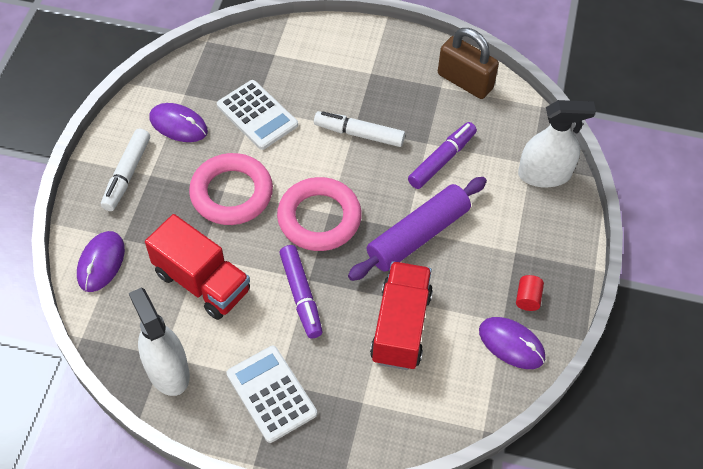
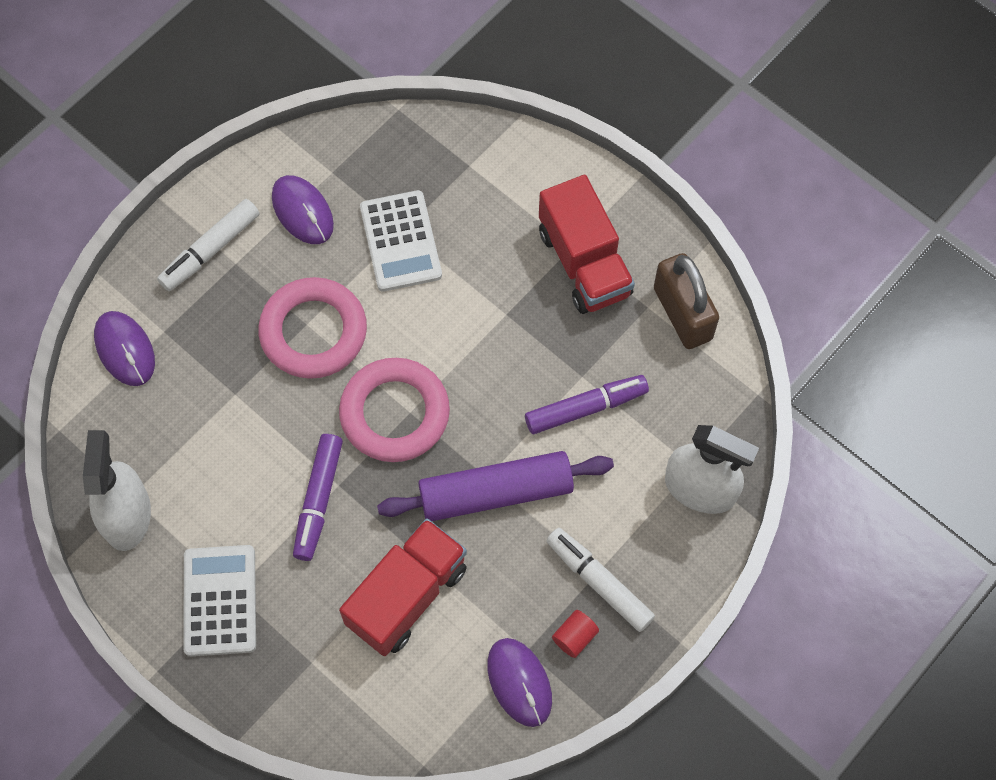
camera: 30 degrees right, 10 degrees up
(101, 262) = (125, 349): purple mouse -> purple mouse turned 75 degrees counterclockwise
(202, 282) = (220, 428): red truck -> red truck (584, 263)
(359, 134) = (507, 324): white marker -> white marker (599, 582)

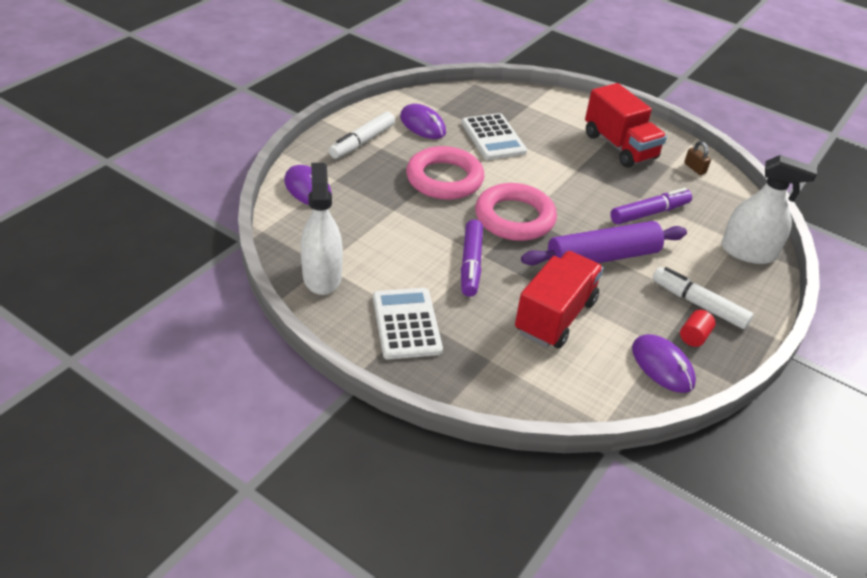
camera: 10 degrees left, 25 degrees down
(682, 313) = (694, 168): brown padlock -> brown padlock, size x0.45

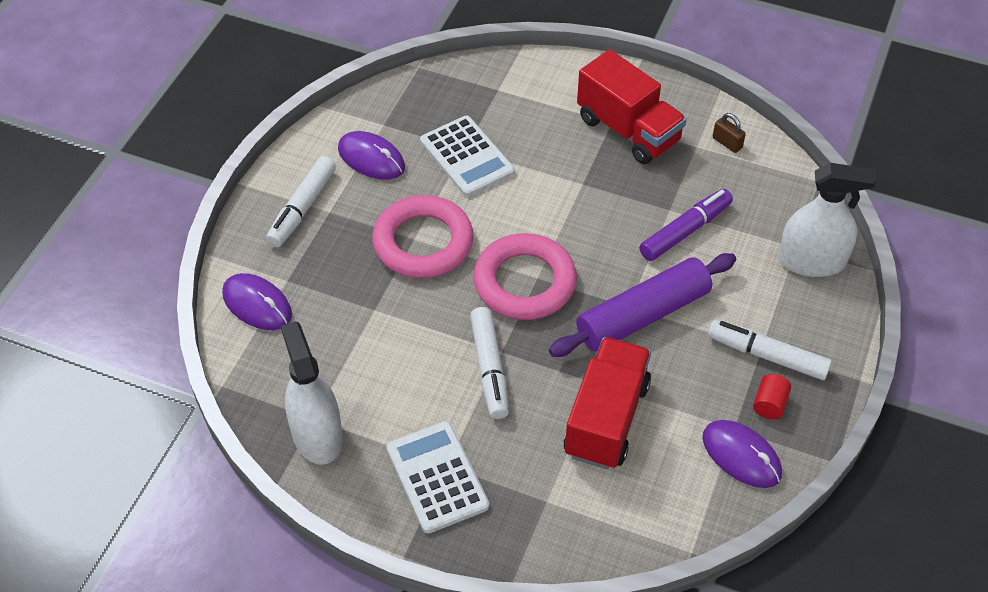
camera: 10 degrees left, 10 degrees up
(470, 264) = (489, 368): purple marker -> white marker

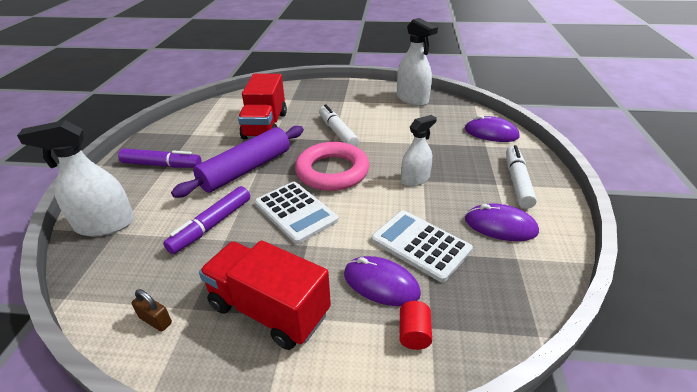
camera: 165 degrees right, 15 degrees down
(423, 242) = (415, 179): pink ring -> white spray bottle
(437, 477) = (346, 97): white calculator -> white calculator (295, 212)
(741, 455) = (189, 126): purple mouse -> purple mouse (381, 283)
(767, 356) = (162, 165): white marker -> purple marker
(769, 404) = (167, 145): red cylinder -> red cylinder (414, 334)

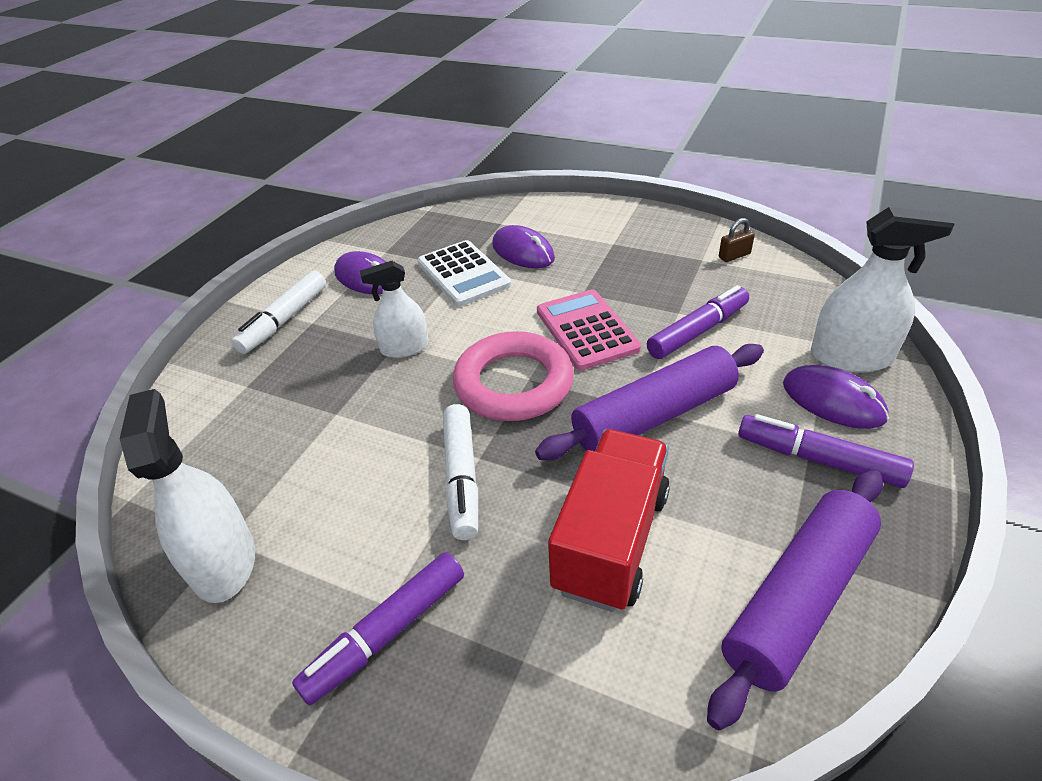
camera: 160 degrees left, 5 degrees up
(155, 320) = (734, 256): brown padlock -> brown padlock turned 75 degrees counterclockwise
(193, 124) = (798, 599): none -> purple rolling pin
(269, 310) = (630, 249): red truck -> none
(295, 212) = (586, 330): white calculator -> pink calculator
(339, 96) = (386, 633): none -> purple marker
(414, 334) = (516, 221): red cylinder -> none
(491, 133) = (204, 410): purple mouse -> purple mouse (833, 401)

